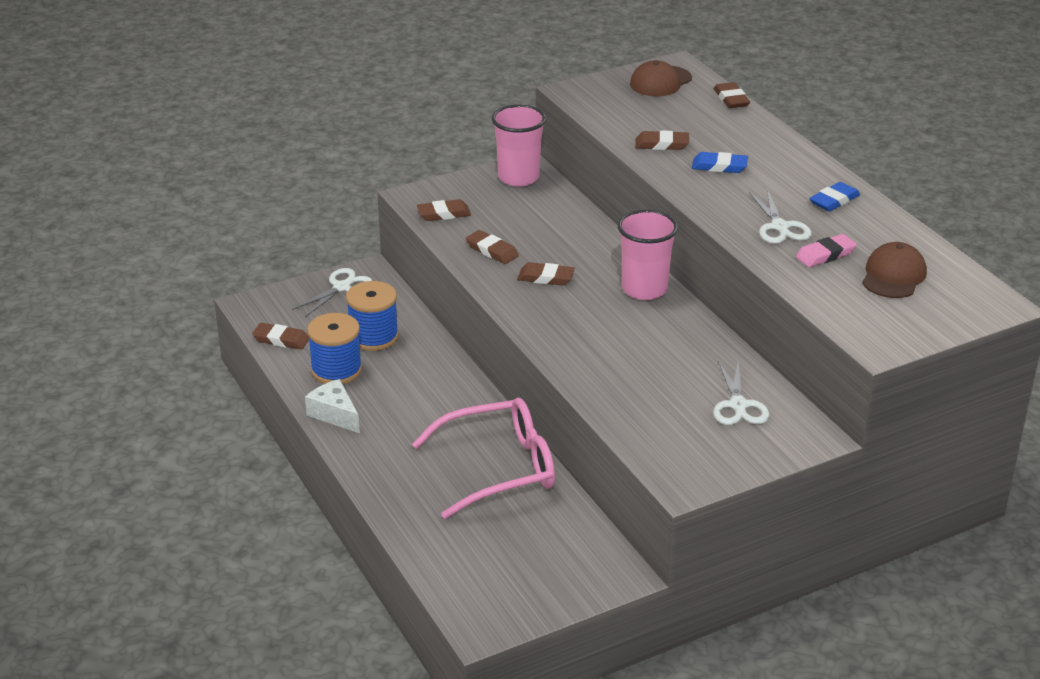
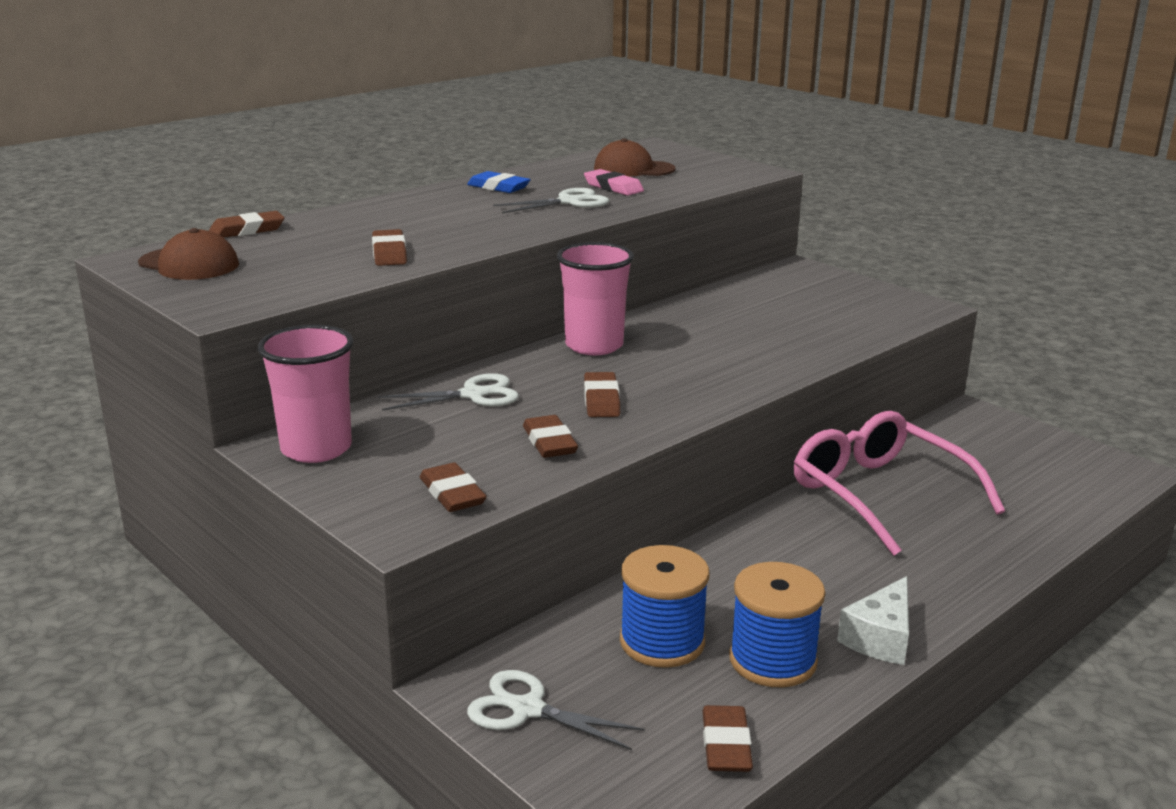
camera: 105 degrees left, 10 degrees down
(492, 250) = (549, 442): brown eraser -> brown eraser turned 45 degrees counterclockwise
(719, 166) = (440, 227): blue eraser -> none
(738, 405) = (781, 294): white scissors -> white scissors (473, 395)

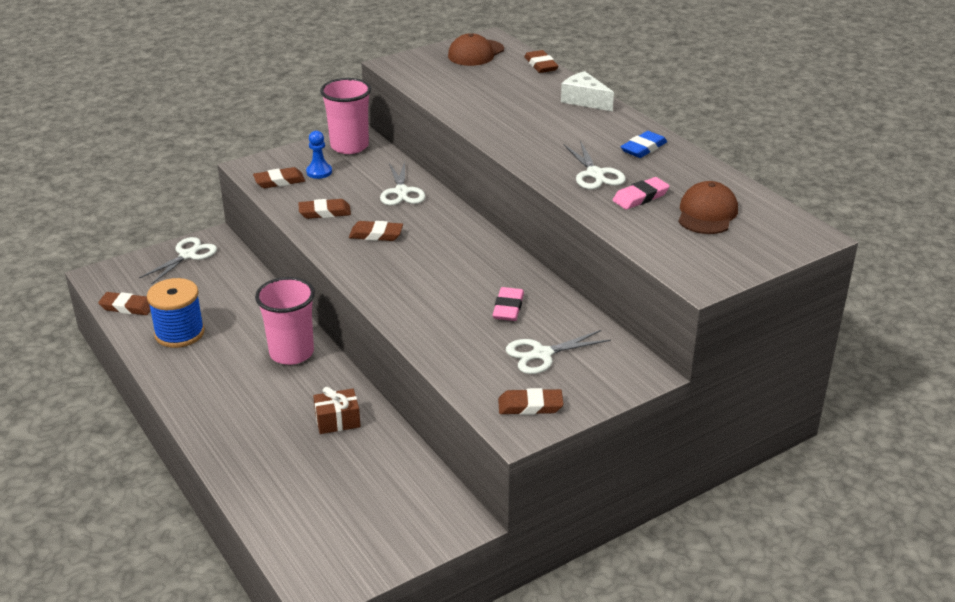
camera: 100 degrees right, 10 degrees up
(389, 253) = (479, 106): brown eraser -> brown eraser (530, 406)
(414, 463) = (319, 172): none -> blue pawn
(594, 345) = (470, 240): pink cup -> pink cup (291, 353)
(662, 642) = (216, 299): blue spool -> none
(729, 320) = (508, 308): none -> pink eraser
(803, 303) = (542, 354): none -> white scissors
(879, 494) = (337, 420): pink glasses -> brown gift
(880, 638) = (176, 376): white cheese -> white cheese (584, 100)

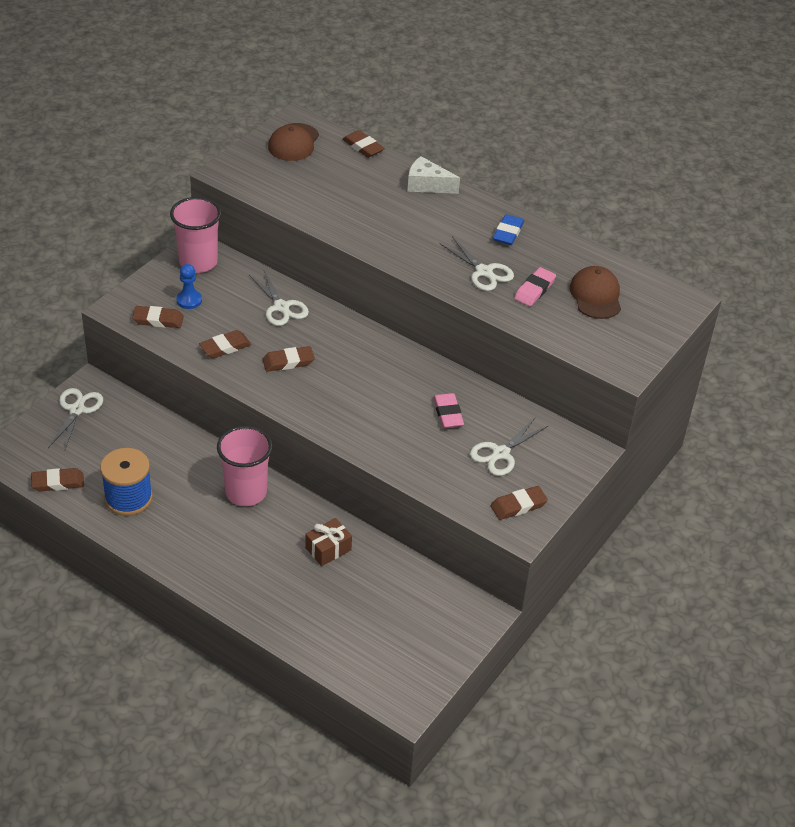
camera: 25 degrees left, 10 degrees up
(279, 181) = (158, 320): brown eraser -> brown eraser turned 45 degrees clockwise

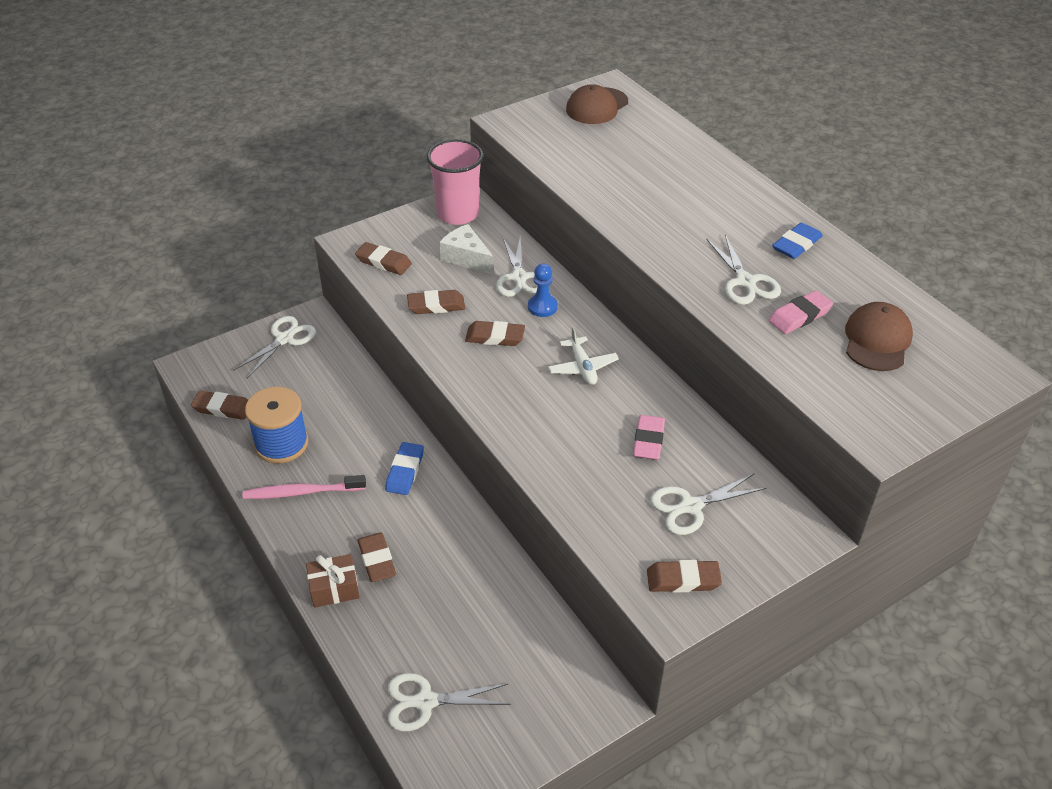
camera: 25 degrees right, 0 degrees up
(170, 531) = (302, 492): none -> pink toothbrush
(189, 300) = (426, 249): blue pawn -> blue pawn (542, 307)
(246, 492) = (405, 471): pink cup -> blue eraser
(328, 549) = (460, 563): brown gift -> brown gift (334, 588)
(354, 653) = (425, 702): none -> white scissors
(363, 147) = (671, 124): brown eraser -> brown eraser (377, 560)
(370, 369) = (582, 367): none -> white plane
(427, 185) = (724, 175): white cheese -> white cheese (466, 258)

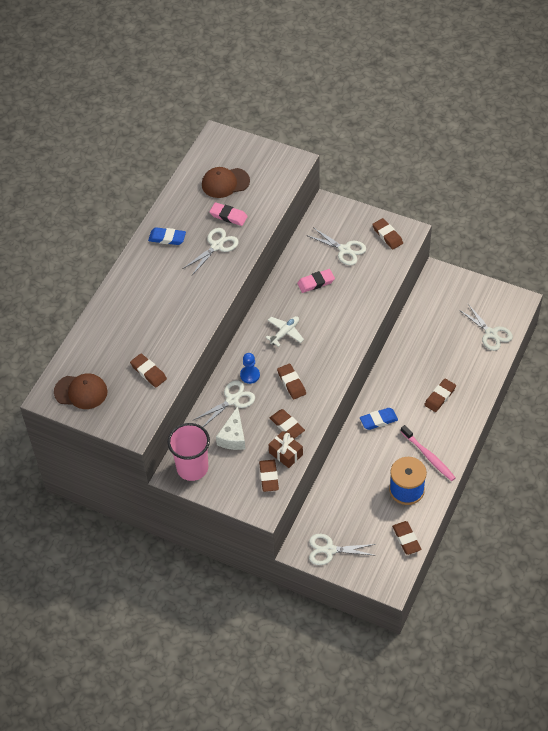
camera: 120 degrees left, 10 degrees up
(334, 588) = (469, 403): brown gift -> brown gift (285, 453)
(578, 156) = (148, 372): none -> brown eraser

